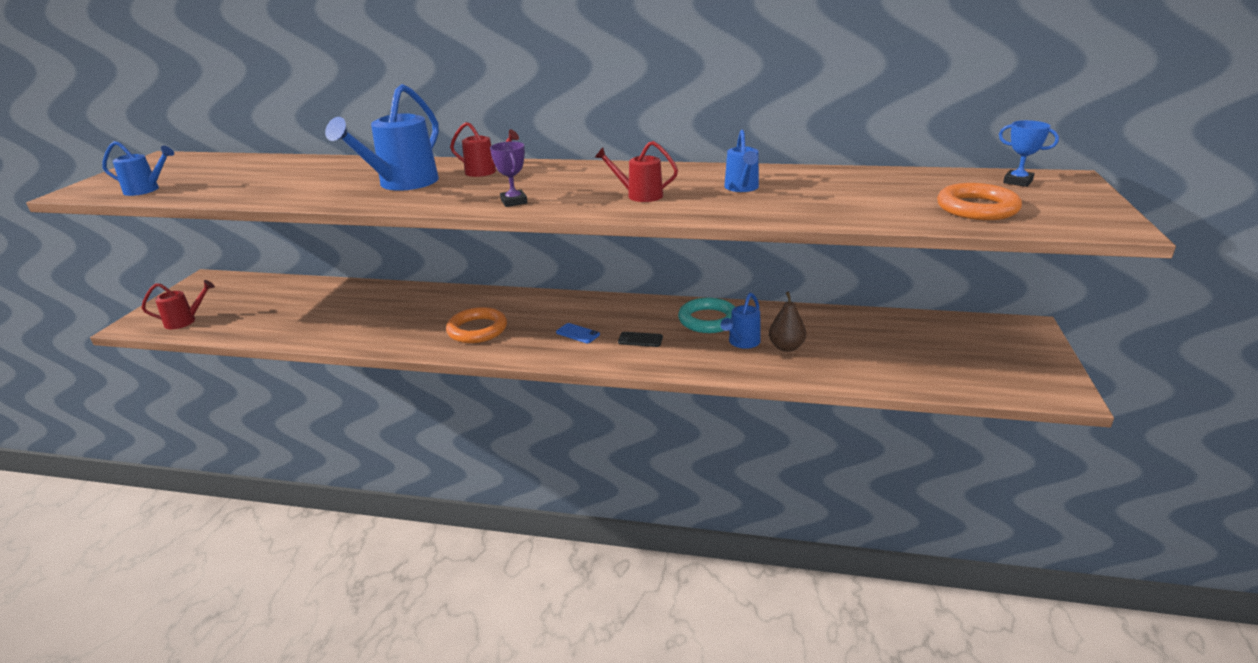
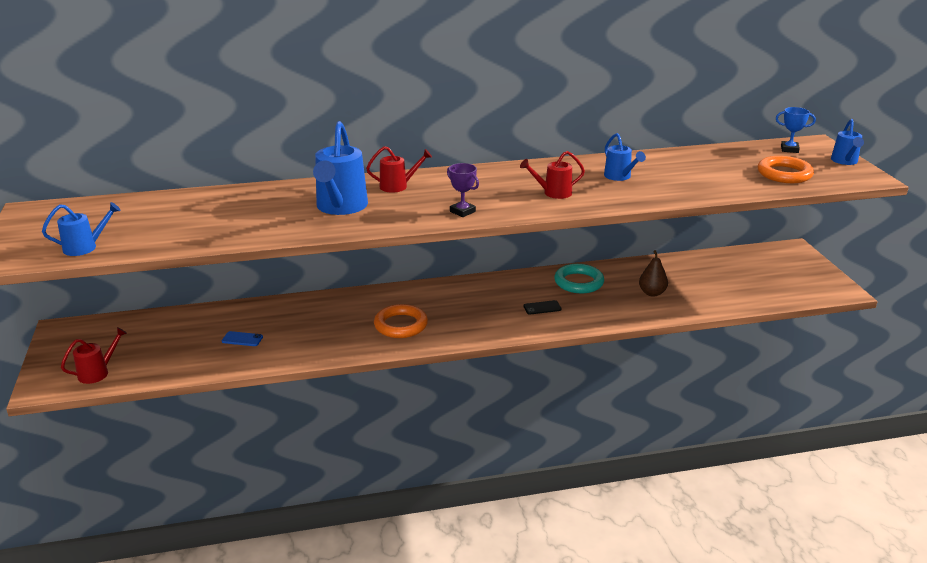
camera: 25 degrees left, 0 degrees up
(577, 333) = (488, 312): blue phone -> blue phone (242, 339)
(742, 342) = (618, 295): blue watering can -> blue watering can (845, 161)

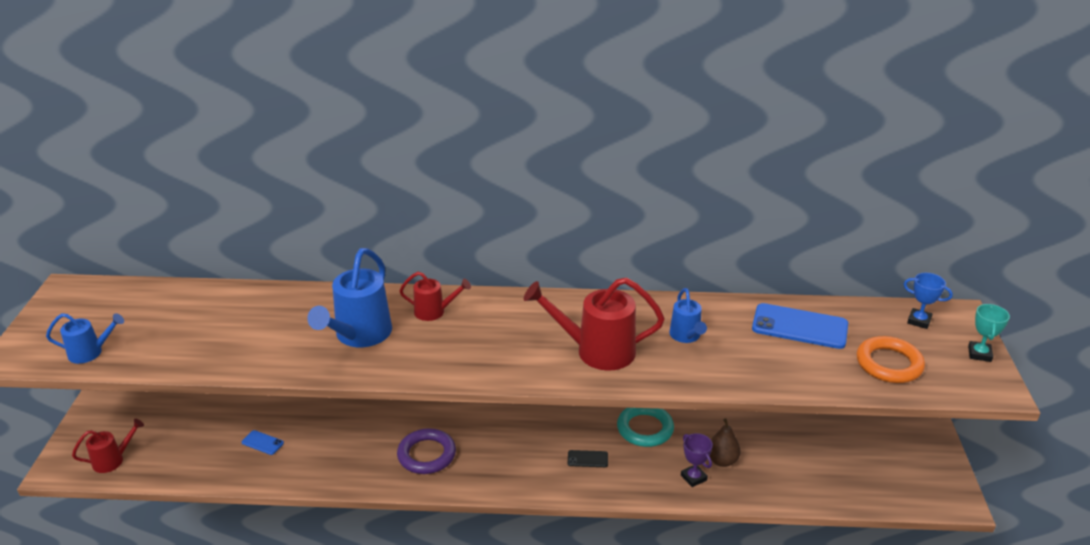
camera: 15 degrees right, 5 degrees up
(401, 325) = (426, 455): orange ring -> purple ring
(462, 211) = (482, 364): purple trophy -> purple trophy (693, 477)
(553, 193) = (596, 351): red watering can -> red watering can, size x1.80
(703, 162) = (799, 326): none -> blue phone
(845, 161) = (979, 354): blue watering can -> turquoise trophy

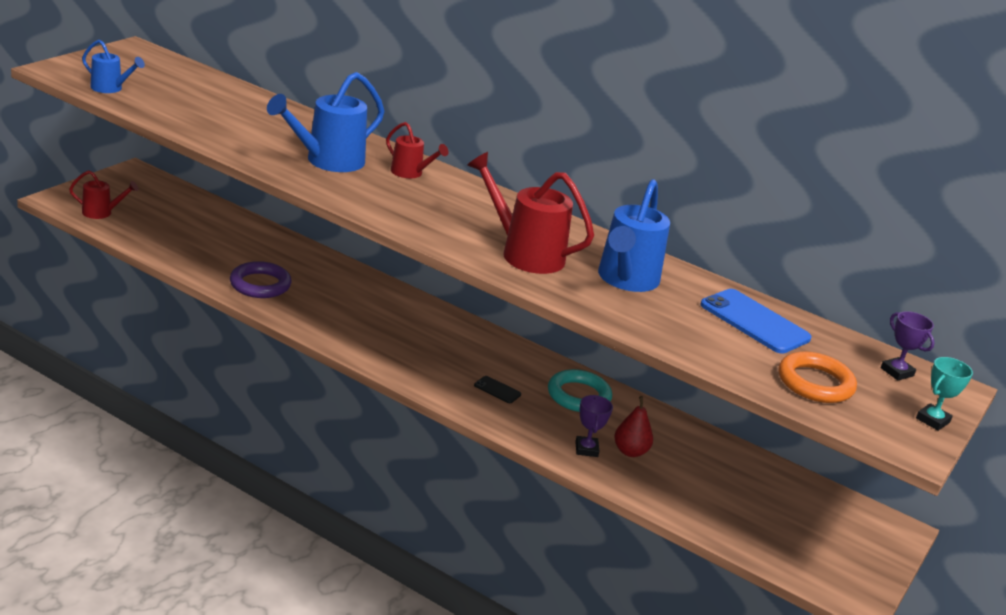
camera: 25 degrees right, 5 degrees down
(262, 443) = (226, 253): blue phone -> none
(426, 455) = (353, 321): purple ring -> purple ring (260, 284)
(686, 336) = (625, 280): blue watering can -> blue watering can, size x1.80
(722, 460) = (630, 451): brown pear -> red pear
(919, 321) = (897, 372): blue trophy -> purple trophy

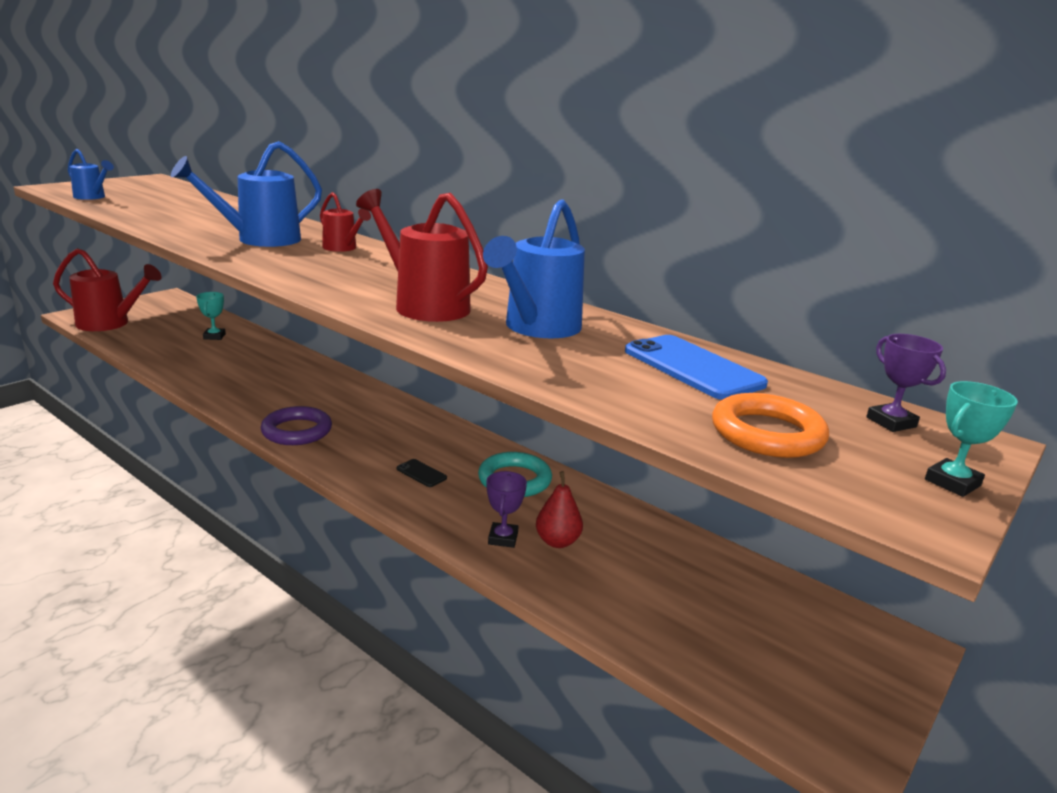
camera: 10 degrees right, 5 degrees down
(101, 213) = (110, 324): red watering can -> red watering can, size x1.80
(221, 230) = (214, 336): none -> turquoise trophy
(260, 284) = (220, 377): purple ring -> purple ring (297, 431)

